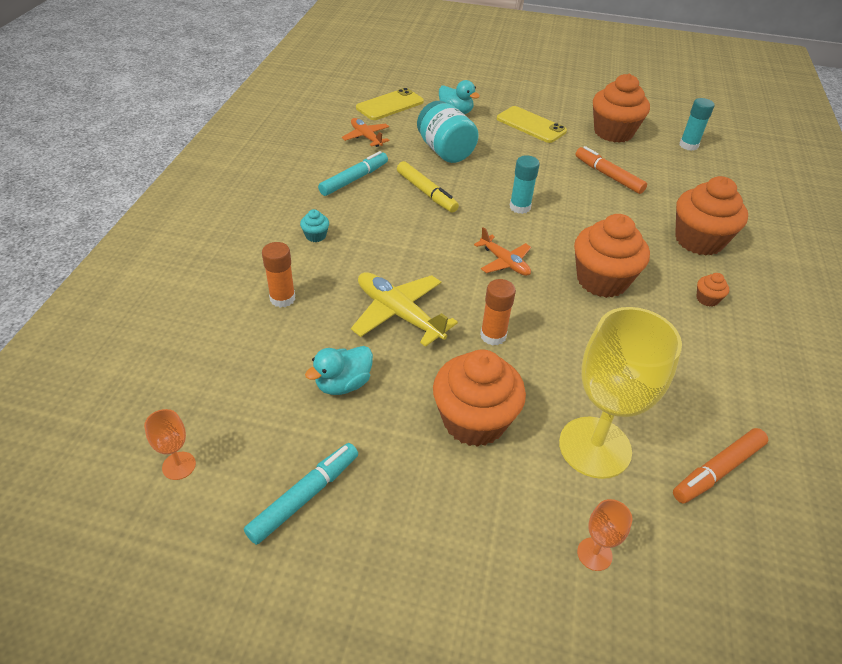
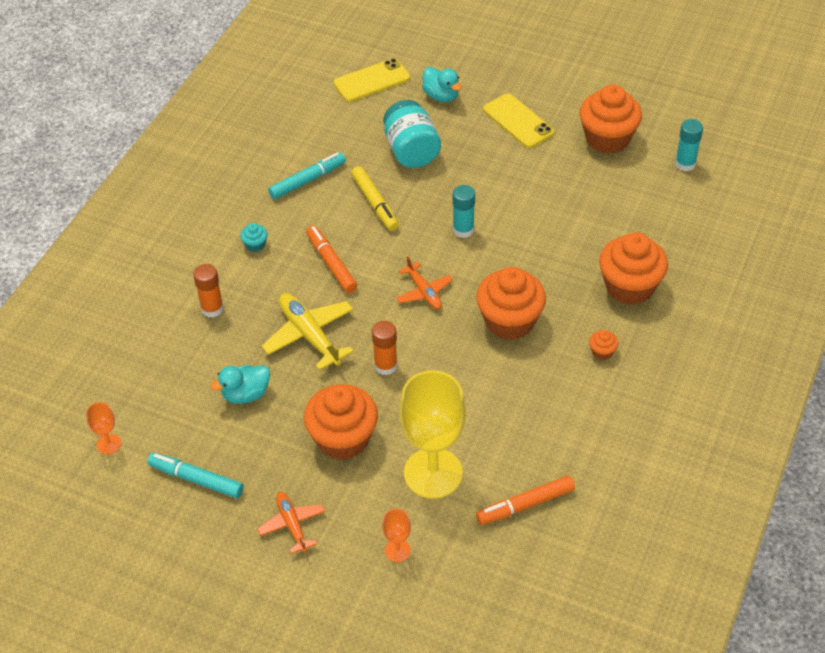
camera: 15 degrees right, 5 degrees up
(304, 496) = (196, 479): turquoise marker -> turquoise marker turned 120 degrees counterclockwise
(366, 137) = (334, 125): orange plane -> orange plane (292, 524)
(608, 176) = (573, 198): orange marker -> orange marker (331, 263)

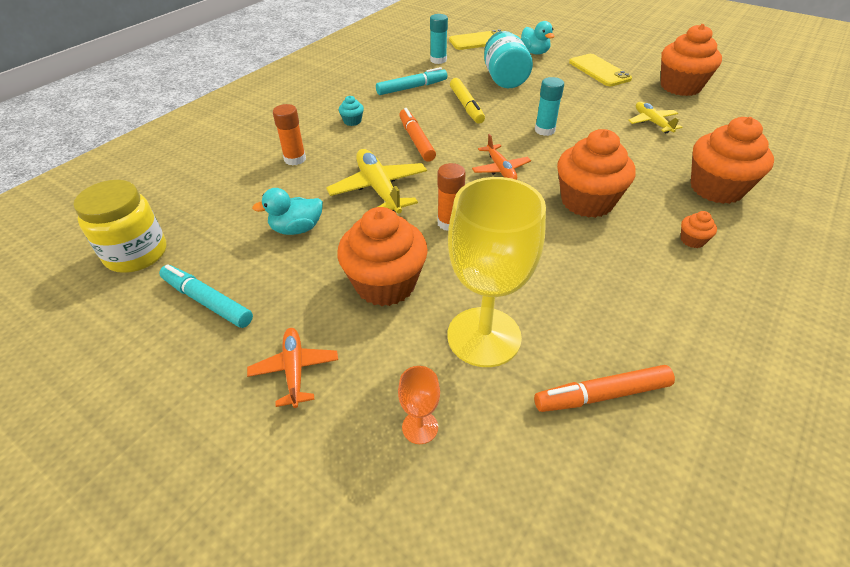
camera: 10 degrees right, 5 degrees down
(109, 444) = (136, 254): orange goblet -> yellow jar
(574, 202) = (652, 122): none -> yellow plane
(685, 164) = (757, 108): turquoise glue stick -> turquoise glue stick (438, 60)

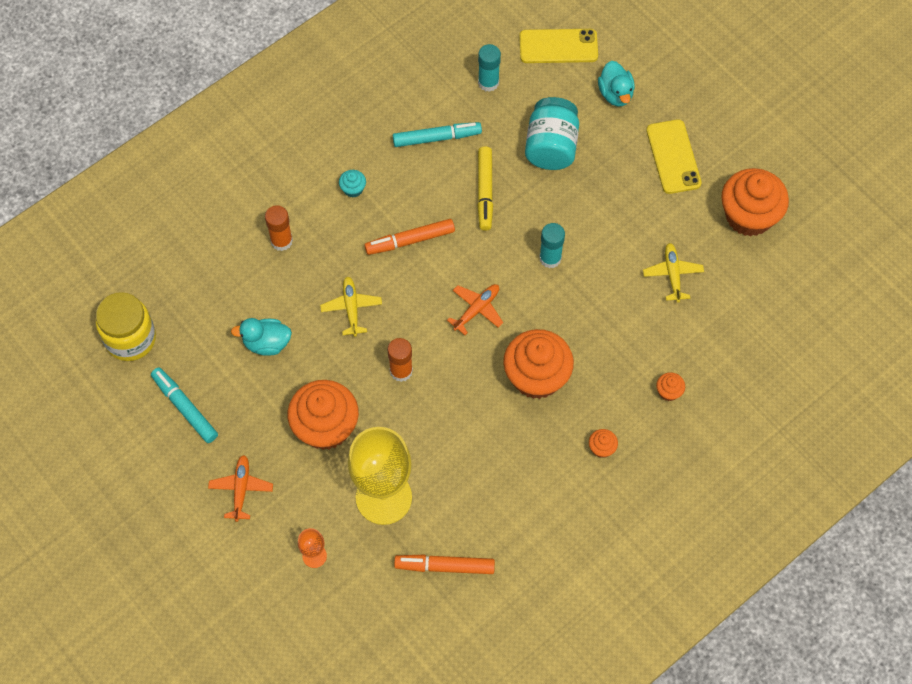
camera: 15 degrees right, 20 degrees up
(379, 189) = (351, 308): yellow plane -> yellow plane, size x0.62
(416, 140) = (410, 240): orange marker -> orange marker turned 105 degrees counterclockwise
(500, 169) = (477, 309): orange plane -> orange plane turned 135 degrees counterclockwise
(716, 188) = (668, 391): orange cupcake -> orange cupcake, size x0.42

